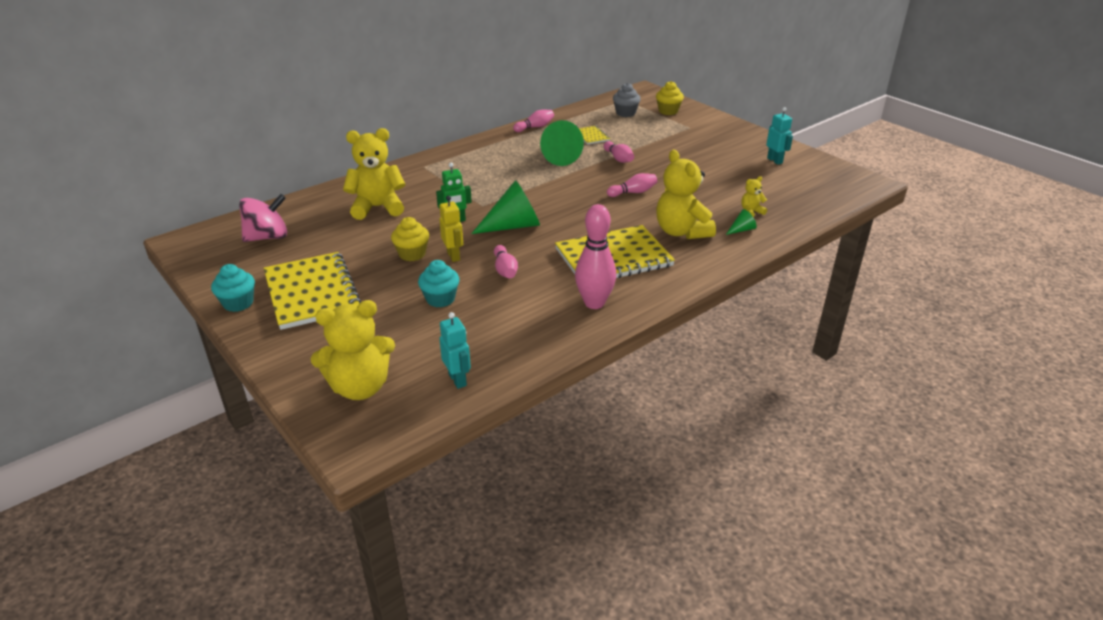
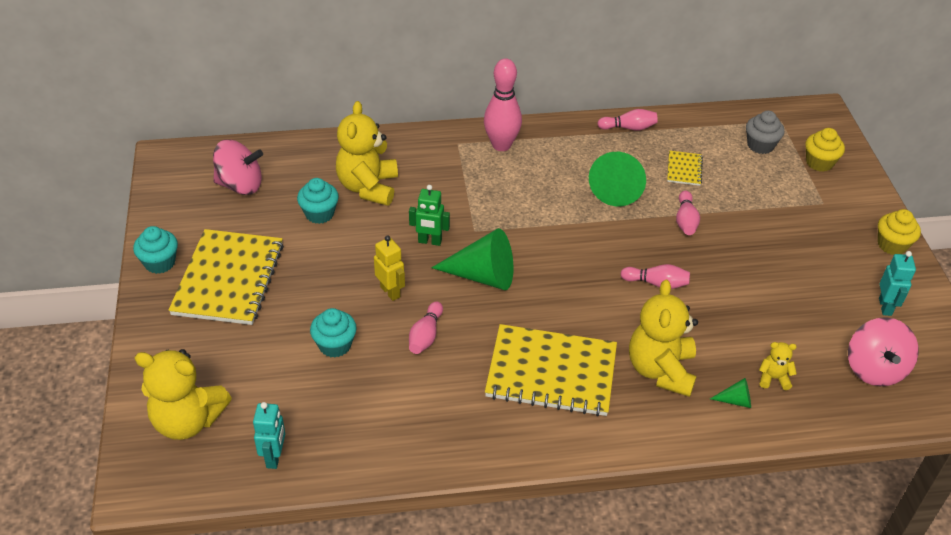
camera: 30 degrees right, 10 degrees up
(352, 233) = (319, 214): none -> turquoise cupcake
(377, 207) = (368, 187): yellow teddy bear -> yellow teddy bear turned 105 degrees counterclockwise
(412, 254) = (353, 270): yellow cupcake -> yellow cupcake (892, 245)
(453, 256) = (390, 292): yellow robot -> yellow robot turned 45 degrees counterclockwise
(594, 303) = (478, 426): pink bowling pin -> pink bowling pin (501, 145)
(800, 189) = (874, 369): none -> pink spinning top

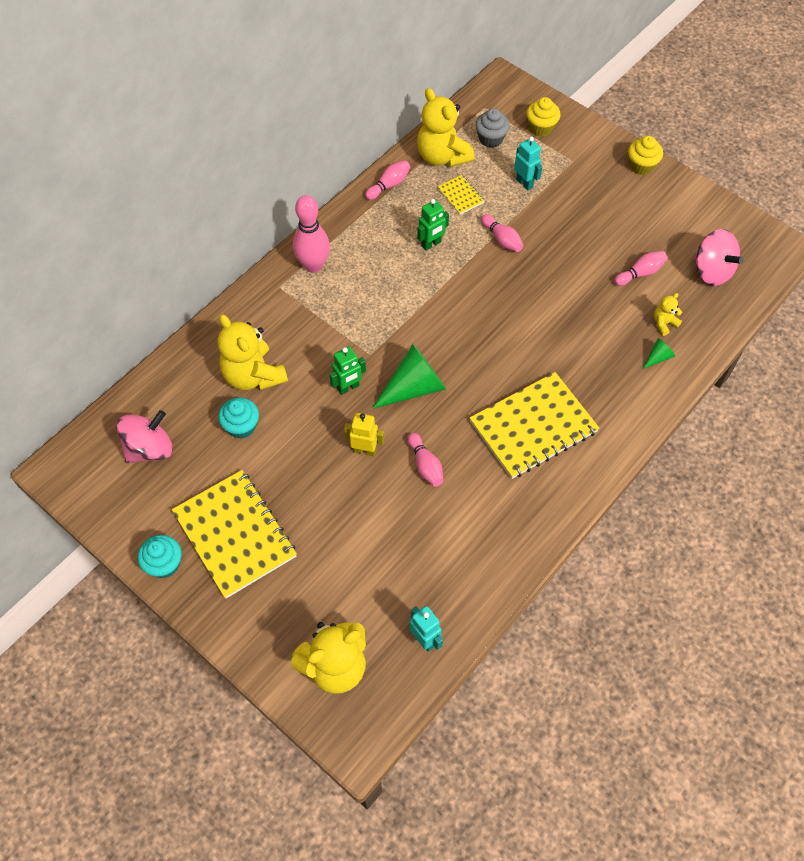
camera: 40 degrees left, 15 degrees up
(335, 345) = (372, 523): turquoise cupcake -> none
(617, 187) = (431, 244): green cone -> green robot
(656, 283) = (531, 305): pink bowling pin -> pink bowling pin (640, 273)
(660, 370) = (596, 370): yellow teddy bear -> yellow teddy bear (442, 156)
(885, 307) = (678, 218): turquoise robot -> turquoise robot (524, 183)

